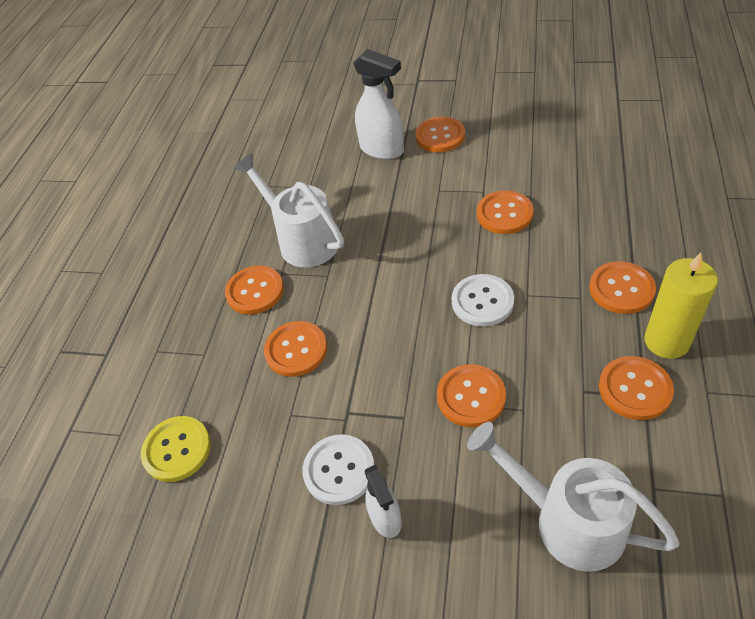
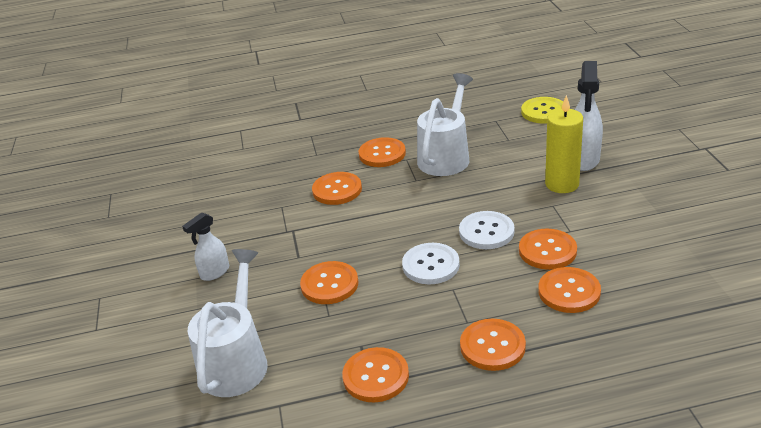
camera: 65 degrees right, 15 degrees down
(177, 449) = (239, 172): yellow button -> yellow button (544, 112)
(339, 470) = (245, 241): white button -> white button (486, 232)
(440, 136) = (629, 185): orange button -> orange button (569, 291)
(666, 341) = (441, 388): yellow candle -> yellow candle (562, 184)

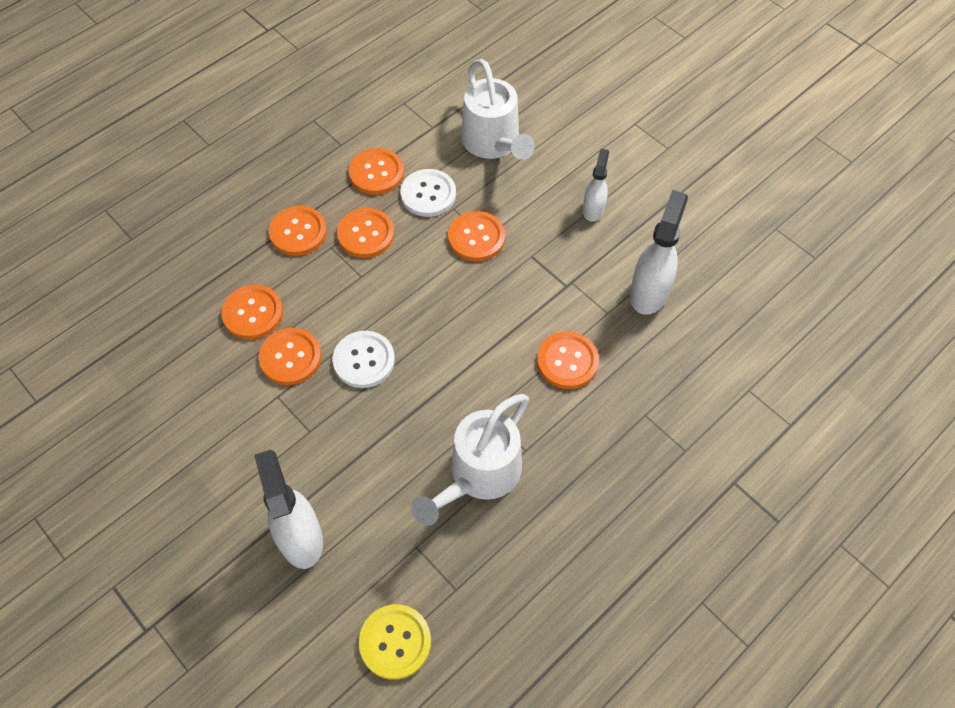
camera: 145 degrees right, 25 degrees up
(240, 208) = (649, 292): none -> white spray bottle
(382, 154) = (562, 448): orange button -> orange button (366, 234)
(431, 265) = (396, 295): white button -> white button (428, 194)
(446, 156) = (478, 476): white watering can -> white watering can turned 45 degrees clockwise
(562, 184) = (311, 474): yellow candle -> none

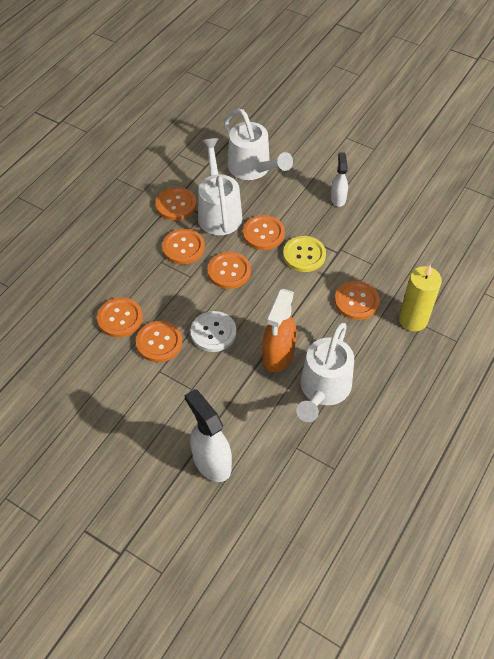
camera: 15 degrees left, 5 degrees down
(298, 232) = (133, 256): orange button -> orange button (229, 271)
(395, 642) = (305, 514): yellow button -> yellow button (304, 255)
(428, 194) = (218, 212): white button -> white watering can
(436, 412) = (278, 355): none -> orange spray bottle
(635, 405) = (413, 319): none -> yellow candle
(649, 292) = (395, 244): white spray bottle -> none

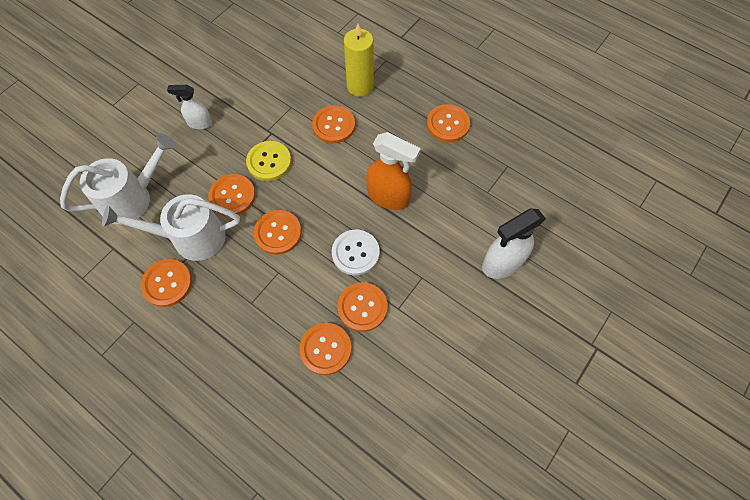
camera: 85 degrees left, 10 degrees up
(183, 247) = (235, 277): orange button -> orange button (448, 124)
(322, 390) = (429, 165): white watering can -> none

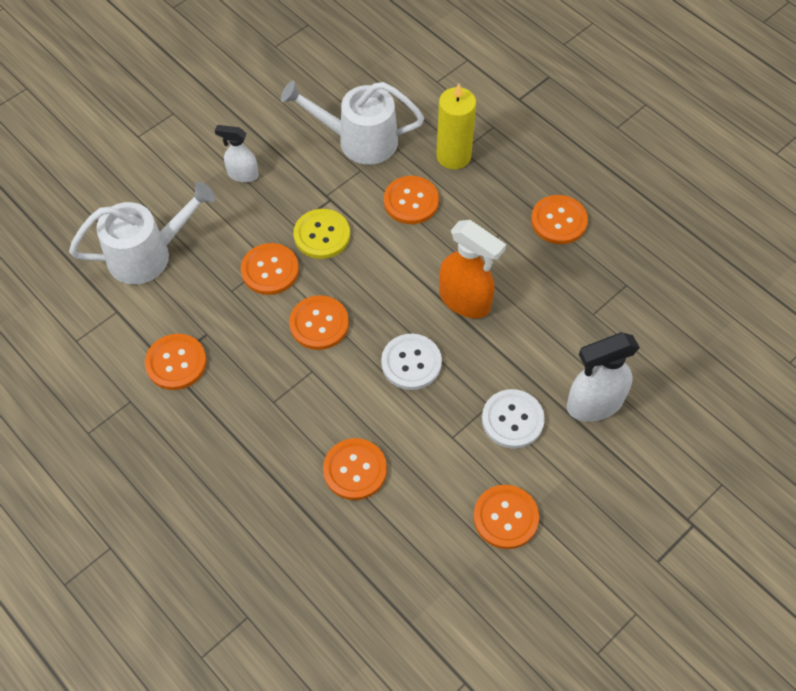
camera: 10 degrees right, 5 degrees down
(190, 238) = (211, 313): white watering can -> white watering can (358, 140)
(362, 307) = (408, 429): orange button -> orange button (505, 517)
(442, 286) = (512, 420): none -> white button

